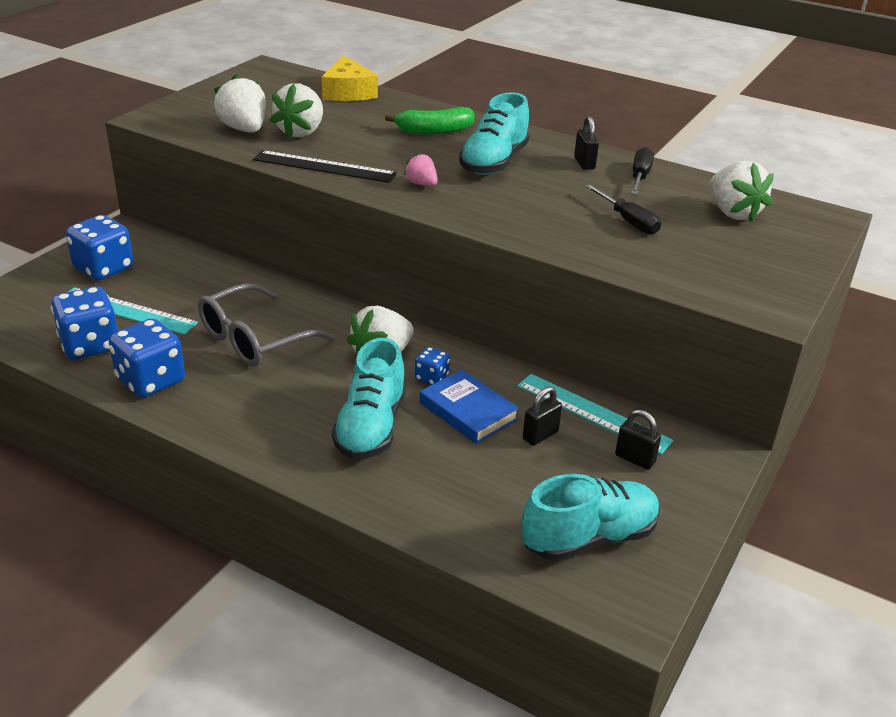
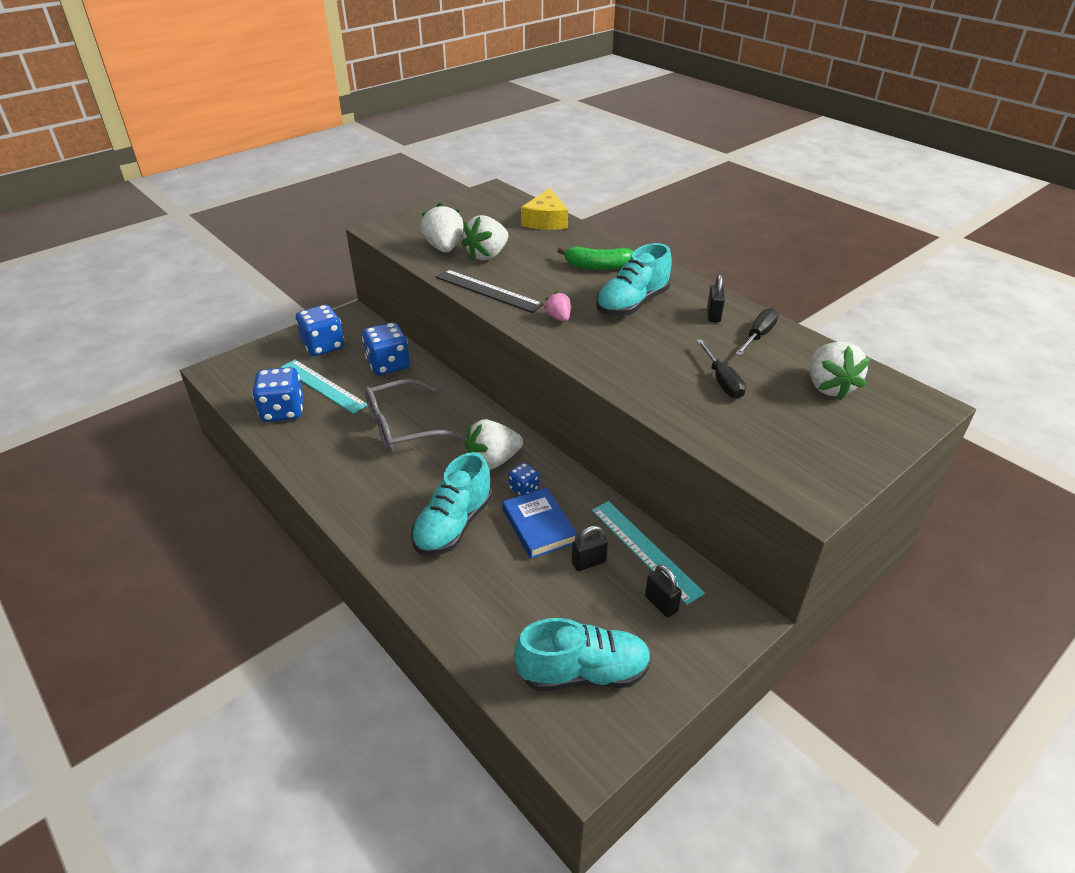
camera: 20 degrees right, 5 degrees up
(151, 381) = (311, 450): blue dice -> blue dice (388, 365)

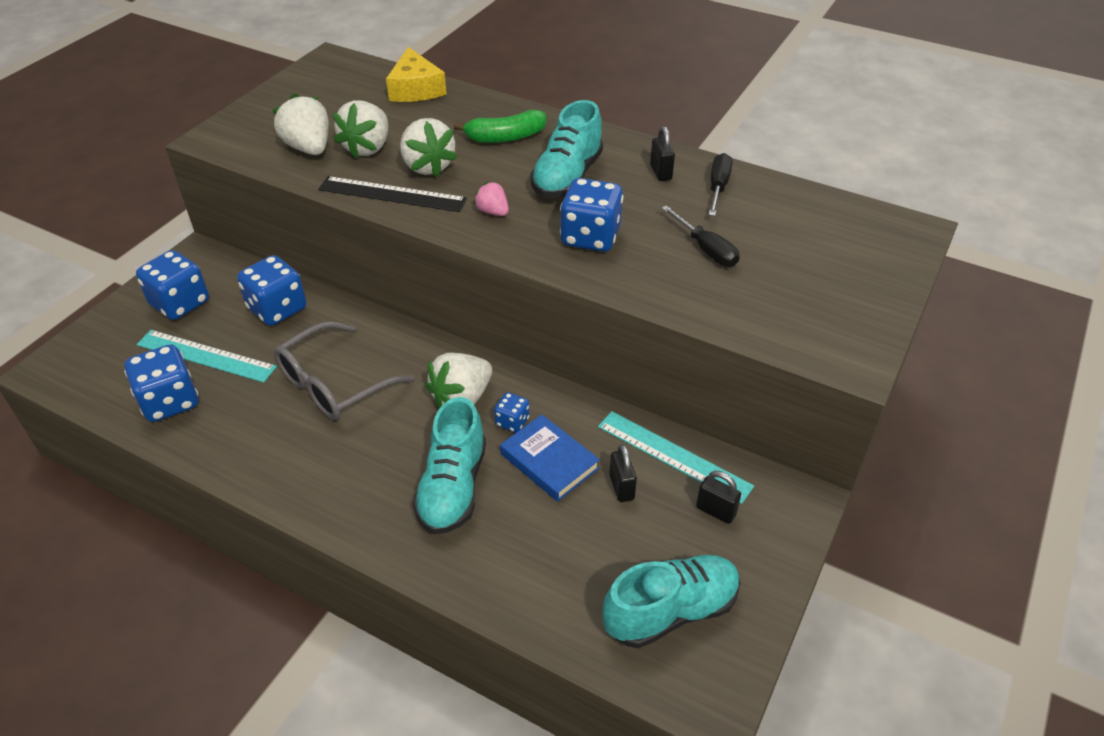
camera: 20 degrees left, 5 degrees up
(588, 562) = (621, 487): black padlock -> black padlock turned 60 degrees counterclockwise
(627, 352) = (590, 237): none -> blue dice
(829, 387) = (814, 231): white strawberry -> white strawberry (428, 166)

